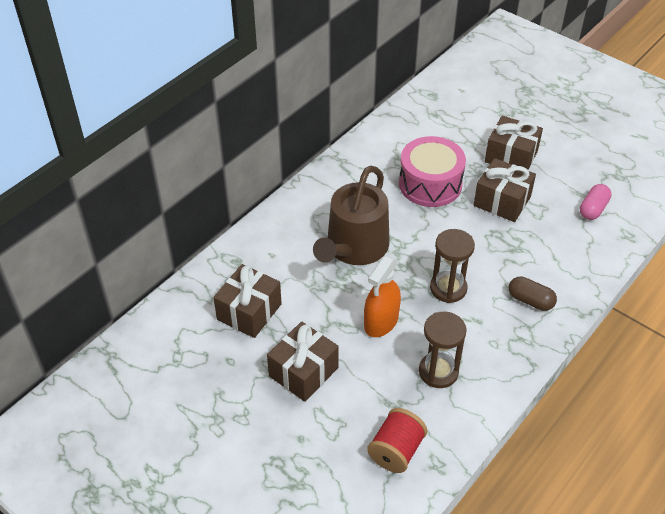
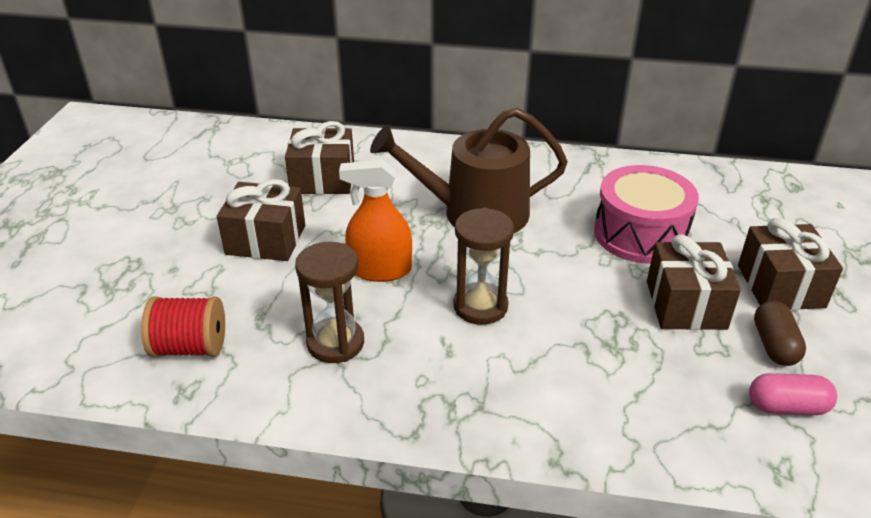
camera: 60 degrees right, 10 degrees down
(530, 300) = (530, 393): brown capsule -> brown capsule (774, 345)

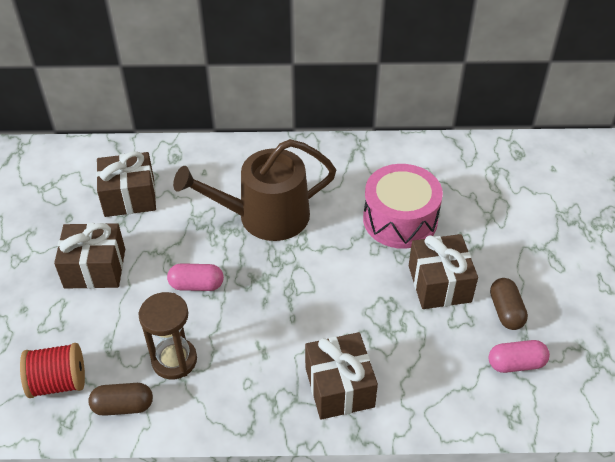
camera: 10 degrees left, 10 degrees up
(260, 383) = (123, 406): none -> brown capsule
(380, 270) = (196, 285): orange spray bottle -> pink capsule
(480, 306) = (282, 309): brown hourglass -> none
(780, 286) = (509, 256): brown gift -> brown gift (339, 387)

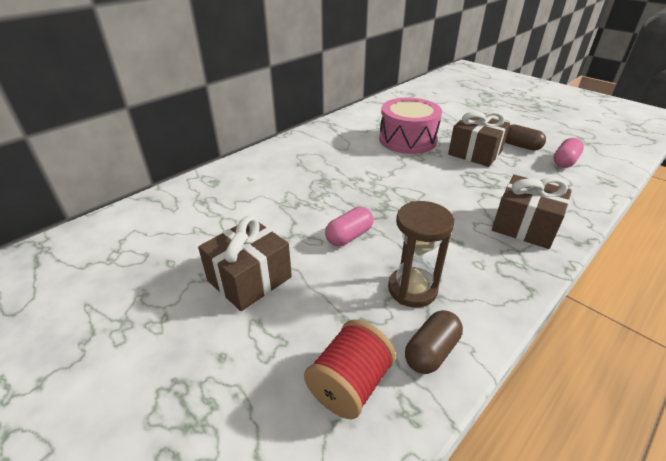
camera: 45 degrees left, 10 degrees down
(129, 197) = (210, 220): brown gift -> none
(264, 216) = (331, 177): brown watering can -> none

